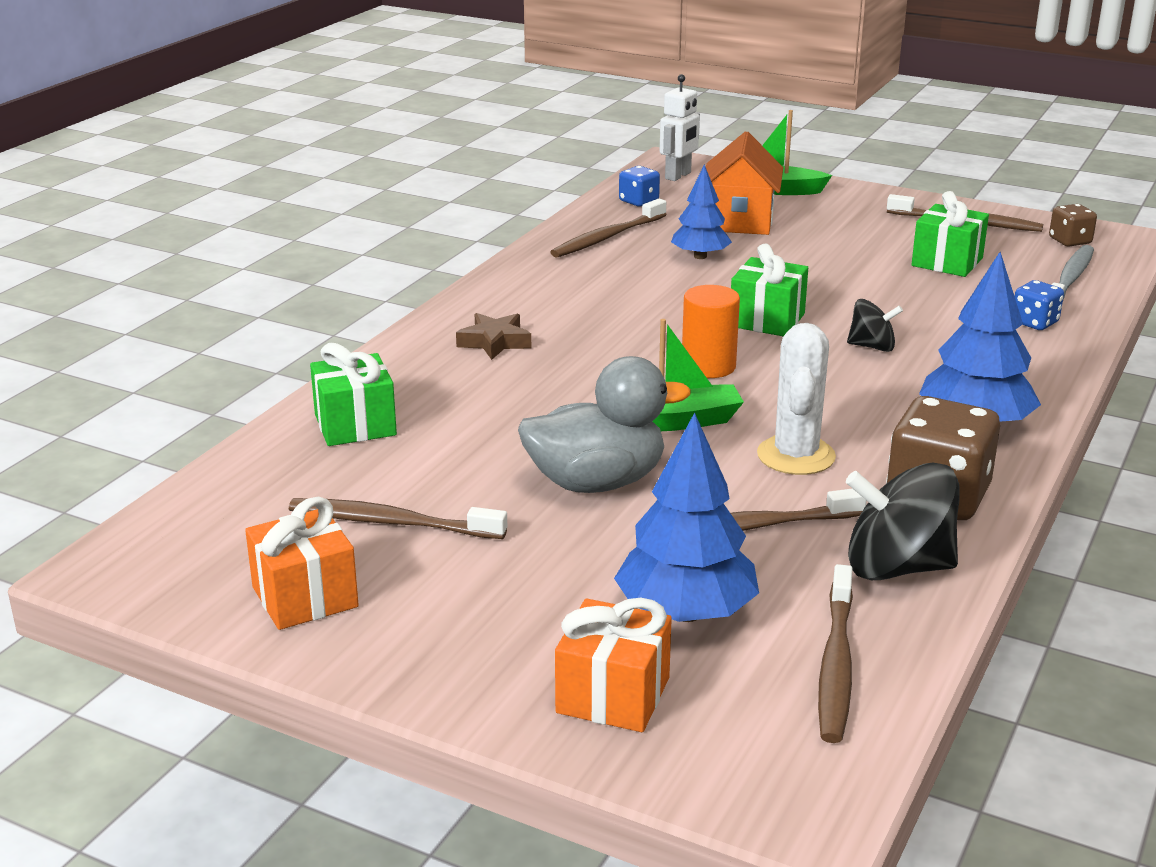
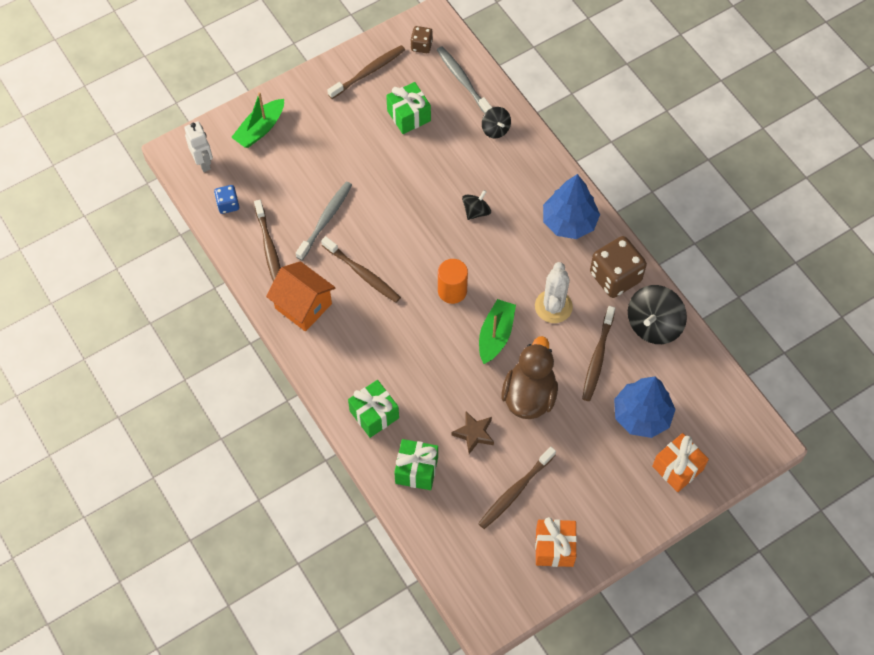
camera: 60 degrees left, 35 degrees up
(495, 342) = (366, 369): brown star -> brown star (474, 433)
(596, 482) = (529, 395): grey duck -> brown duck
(700, 256) = (326, 220): blue tree -> grey toothbrush
(740, 221) = (293, 173): orange house -> orange house (303, 306)
(767, 320) = (420, 236): green gift -> green gift (374, 414)
(796, 456) = (553, 306): white cactus -> white cactus turned 60 degrees clockwise
(835, 664) = (699, 385): brown toothbrush -> brown toothbrush (362, 273)
(1034, 322) = (495, 129): blue dice -> black spinning top

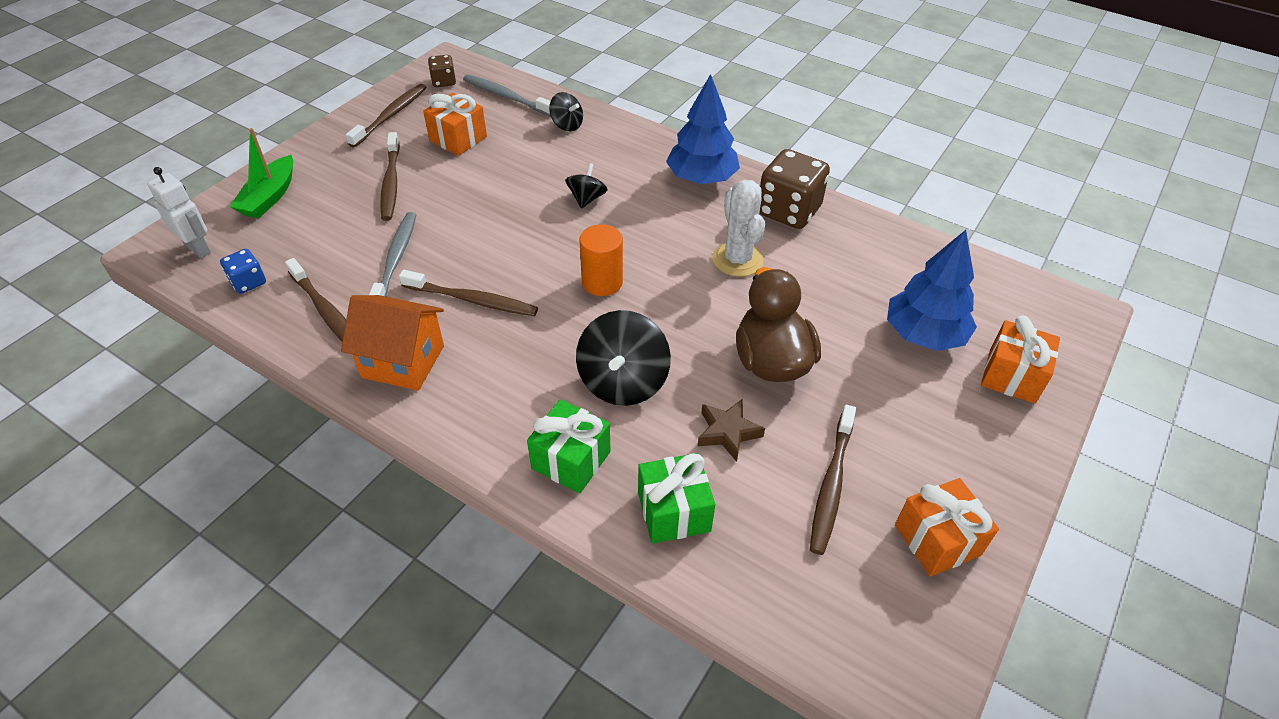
camera: 25 degrees left, 15 degrees down
(409, 116) = (458, 139): green gift -> orange gift
(495, 335) = (686, 310): green boat -> none
(597, 358) = (826, 293): brown toothbrush -> brown toothbrush (391, 183)
(653, 325) = (865, 241): black spinning top -> black spinning top (623, 382)

